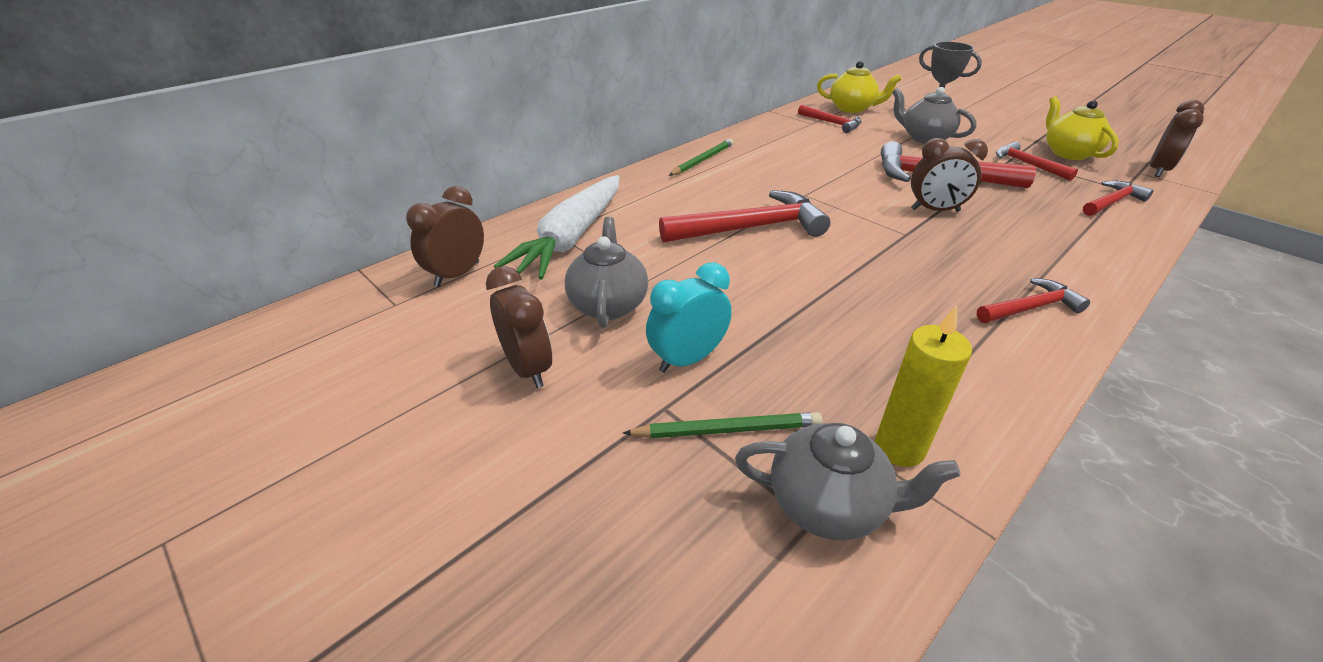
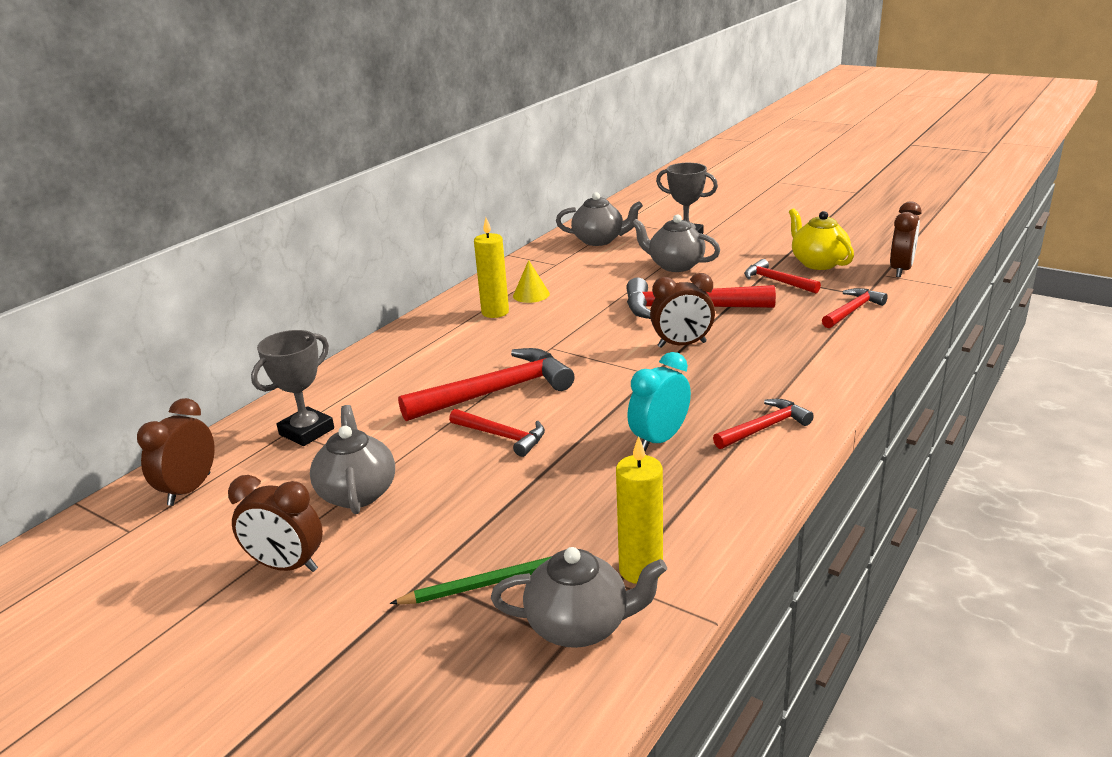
camera: 10 degrees left, 10 degrees down
(528, 368) = (286, 566): brown clock -> brown clock turned 150 degrees clockwise
(571, 237) = (306, 431): white carrot -> grey trophy
(687, 359) = (444, 530): turquoise clock -> turquoise clock (659, 439)
(702, 160) = (438, 324): green pencil -> none
(754, 156) = (495, 312): none -> yellow candle
(788, 146) = (531, 294): none -> yellow cone
(832, 123) = (577, 261): red hammer -> red hammer (502, 436)
(852, 108) = (599, 240): yellow teapot -> grey teapot

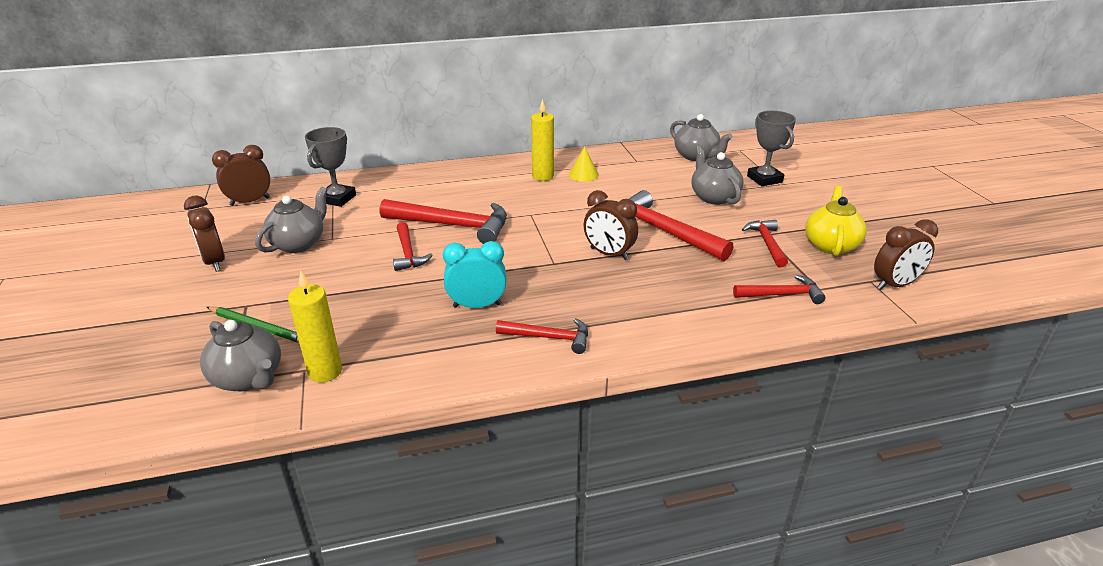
camera: 40 degrees right, 5 degrees up
(306, 431) = (337, 199): grey trophy -> grey trophy turned 60 degrees counterclockwise

